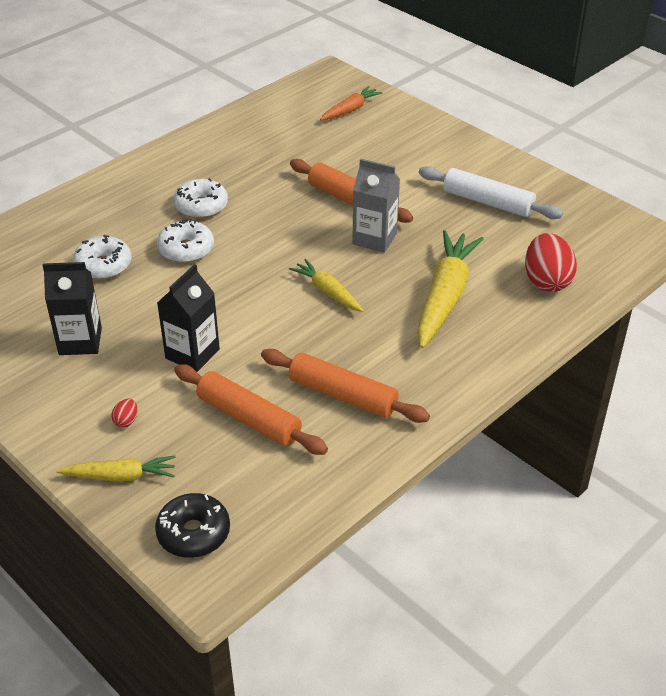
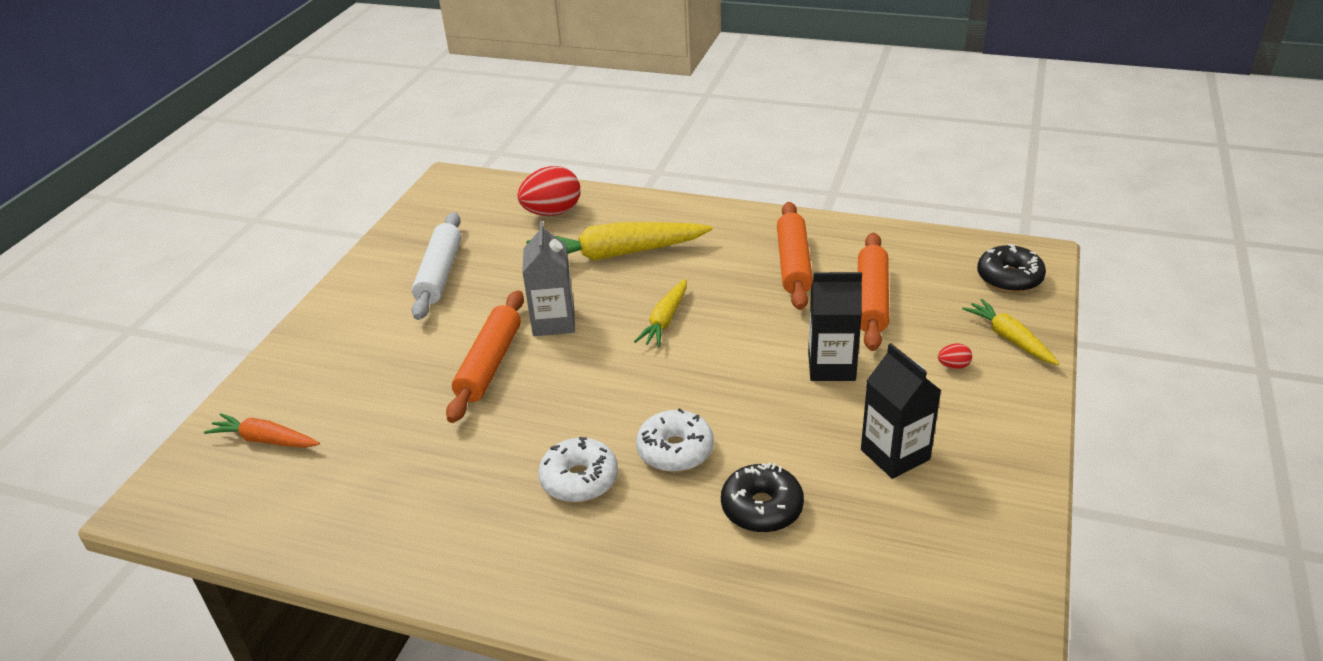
camera: 115 degrees left, 5 degrees down
(103, 266) = (762, 508): white donut -> black donut

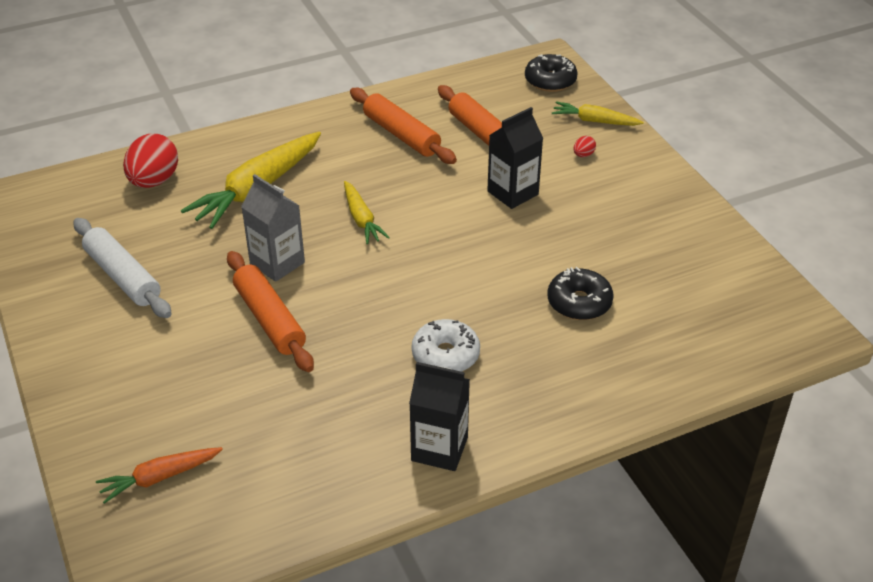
camera: 45 degrees left, 5 degrees up
(675, 450) = (483, 300): white donut -> none
(895, 454) = (614, 227): black carton -> black carton (439, 449)

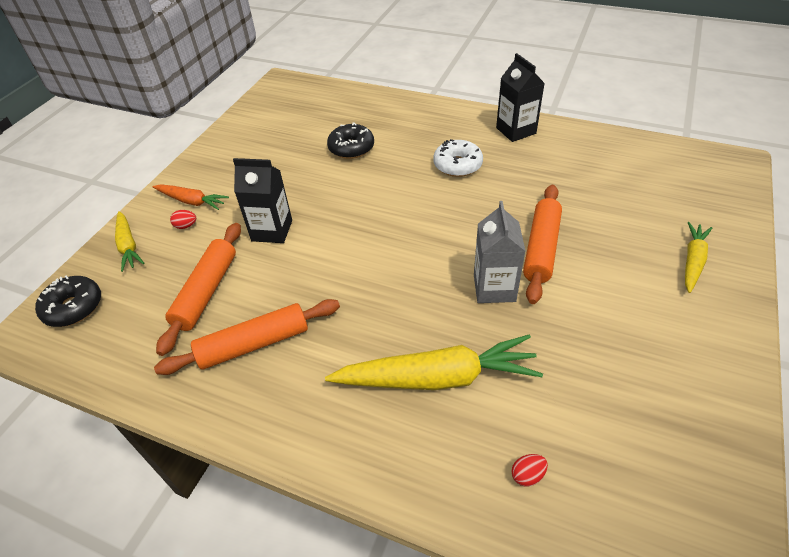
camera: 130 degrees left, 5 degrees up
(123, 276) = (635, 364): white rolling pin -> none
(154, 181) = (527, 475): red egg -> red egg, size x0.42
(160, 477) = (690, 197): orange carrot -> orange carrot (191, 201)
(361, 219) = (392, 282): yellow carrot -> yellow carrot (692, 261)
(401, 135) = (254, 344): orange rolling pin -> orange rolling pin turned 60 degrees clockwise

